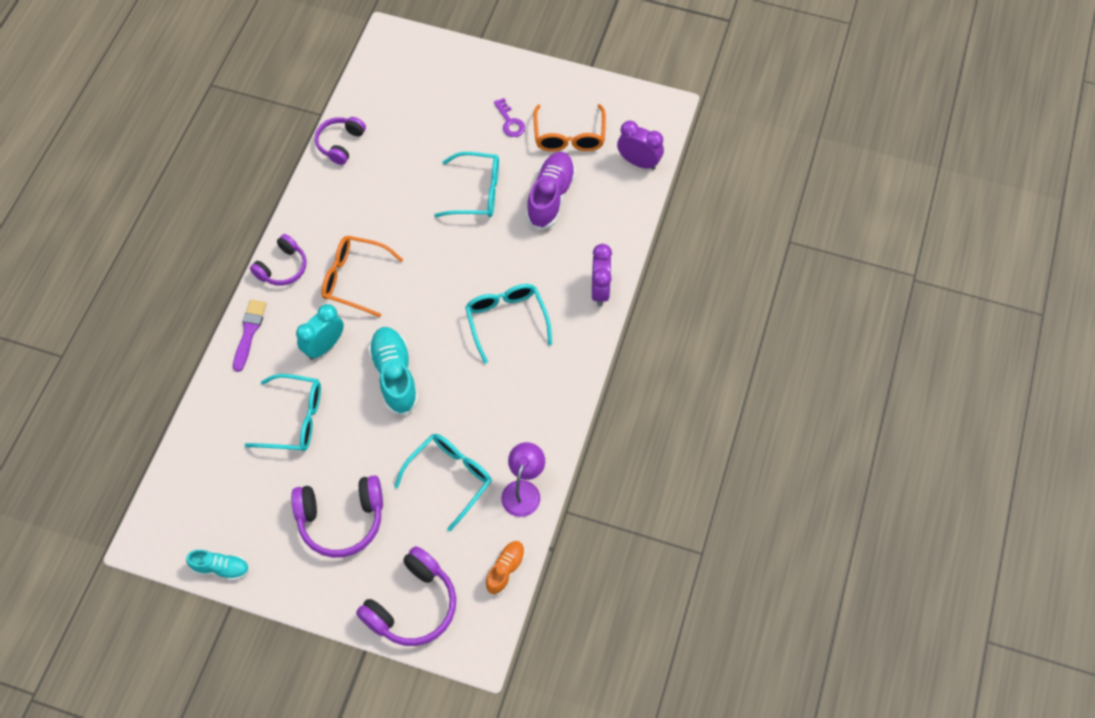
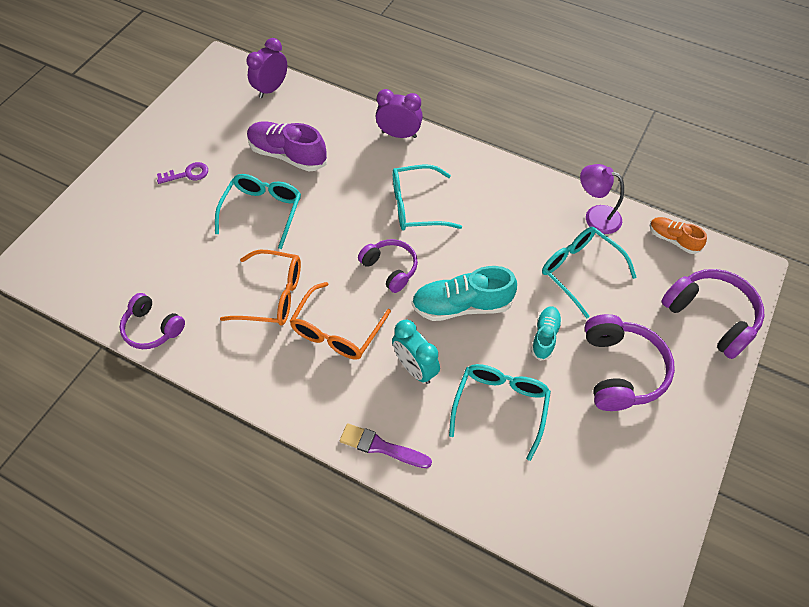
camera: 80 degrees left, 5 degrees down
(221, 568) = (676, 497): turquoise shoe -> turquoise shoe (545, 336)
(282, 267) = (303, 403): purple headphones -> purple headphones (390, 268)
(569, 137) = (224, 132): orange glasses -> orange glasses (273, 295)

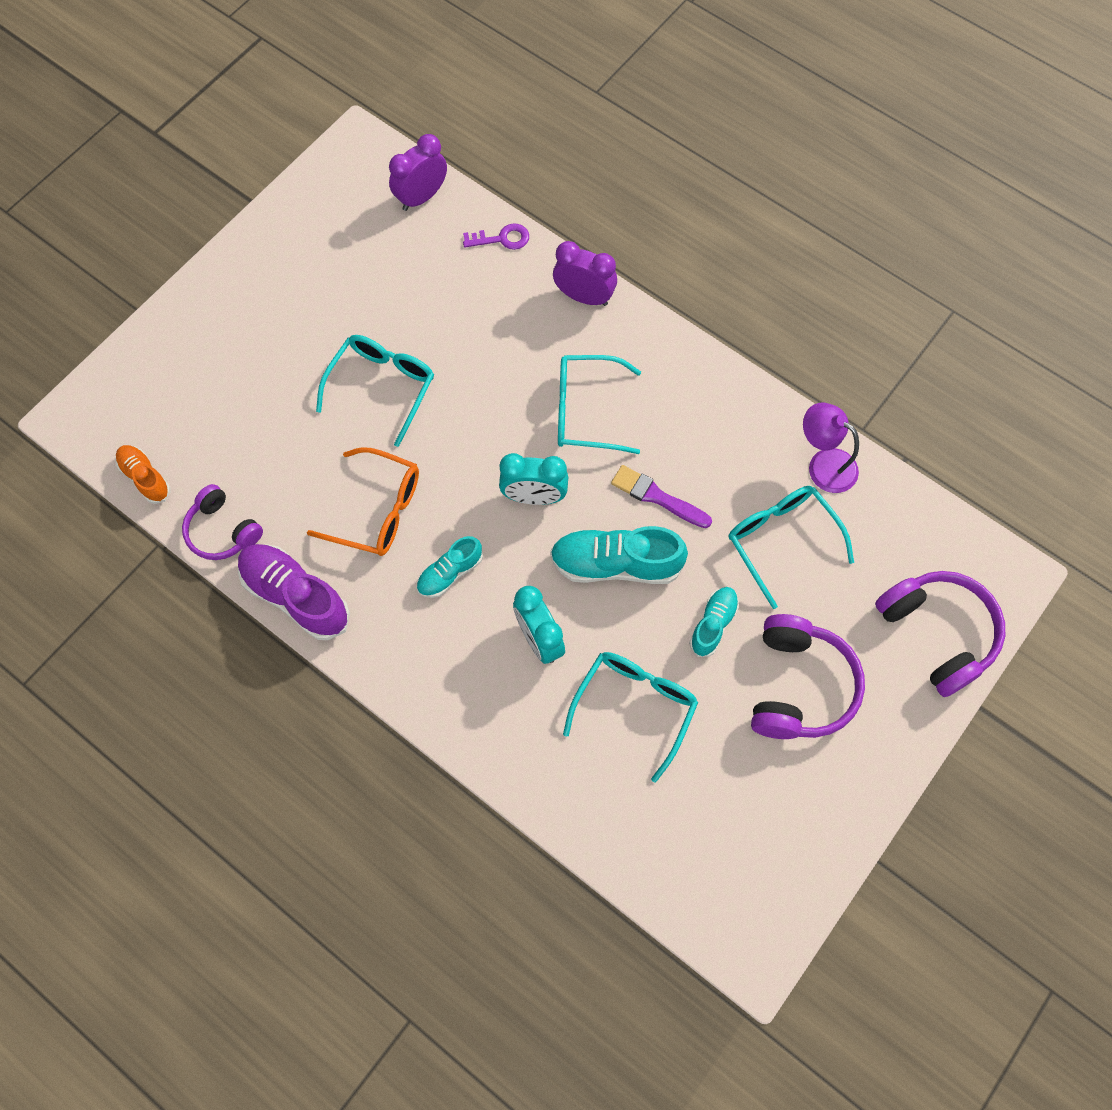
camera: 10 degrees right, 10 degrees up
(187, 174) = (291, 315): purple key -> purple key (502, 239)
(288, 155) = (428, 306): purple shoe -> purple shoe (296, 596)
(336, 331) = (450, 573): orange glasses -> turquoise shoe
(381, 447) = (478, 733): purple brush -> purple brush (657, 497)
(390, 268) = (534, 497): purple headphones -> turquoise clock
(673, 239) = (919, 515): orange shoe -> orange shoe (145, 478)

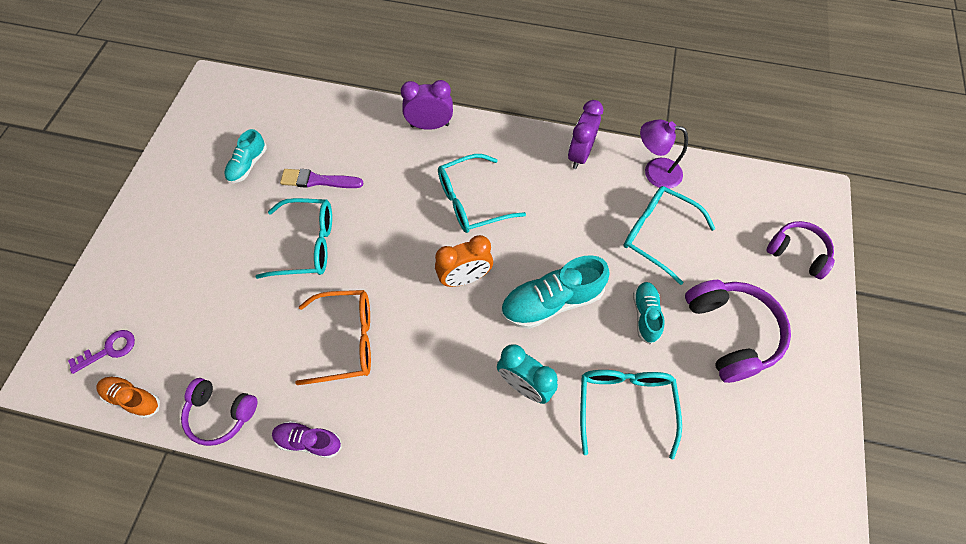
camera: 25 degrees left, 5 degrees down
(296, 596) = (308, 441): purple shoe -> purple shoe, size x0.58
(382, 387) = (308, 244): turquoise glasses -> turquoise glasses turned 90 degrees clockwise
(421, 197) = (277, 102): purple clock -> purple clock (579, 154)
(450, 573) = (428, 364): turquoise shoe -> turquoise shoe (248, 165)
(502, 239) = (351, 109): purple key -> purple key (109, 350)
(534, 497) = (465, 278): turquoise clock -> orange clock
(657, 497) = (554, 240): purple brush -> purple brush (318, 180)
(937, 633) = (797, 253): purple headphones -> purple headphones, size x0.64

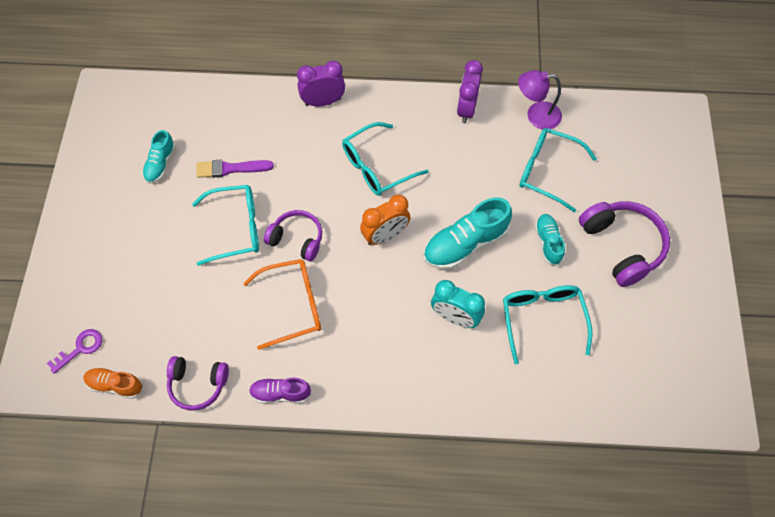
camera: 10 degrees left, 0 degrees up
(797, 253) = (669, 169): purple headphones -> purple headphones (297, 239)

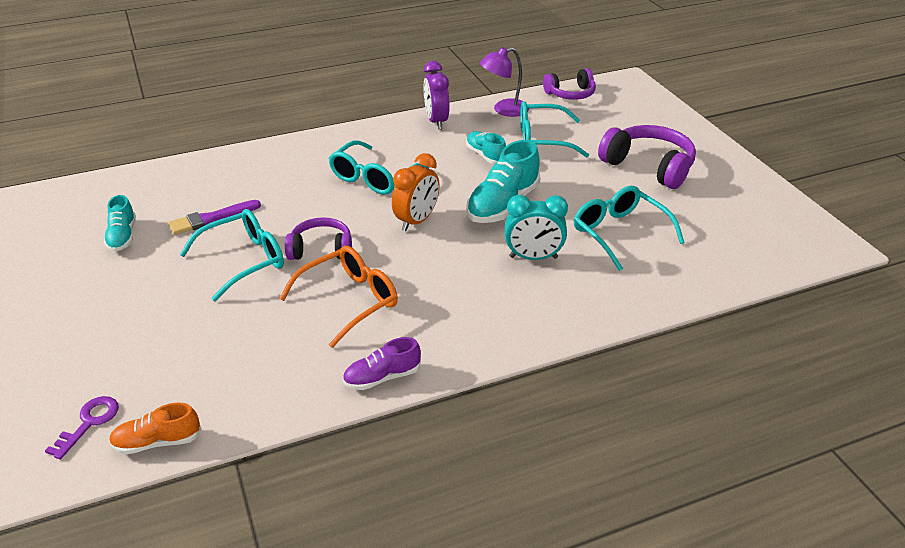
camera: 25 degrees left, 25 degrees down
(198, 384) = (271, 404): purple headphones -> purple headphones (570, 94)
(323, 102) = (287, 149): purple clock -> none
(548, 242) = (581, 182): turquoise shoe -> turquoise shoe (485, 155)

